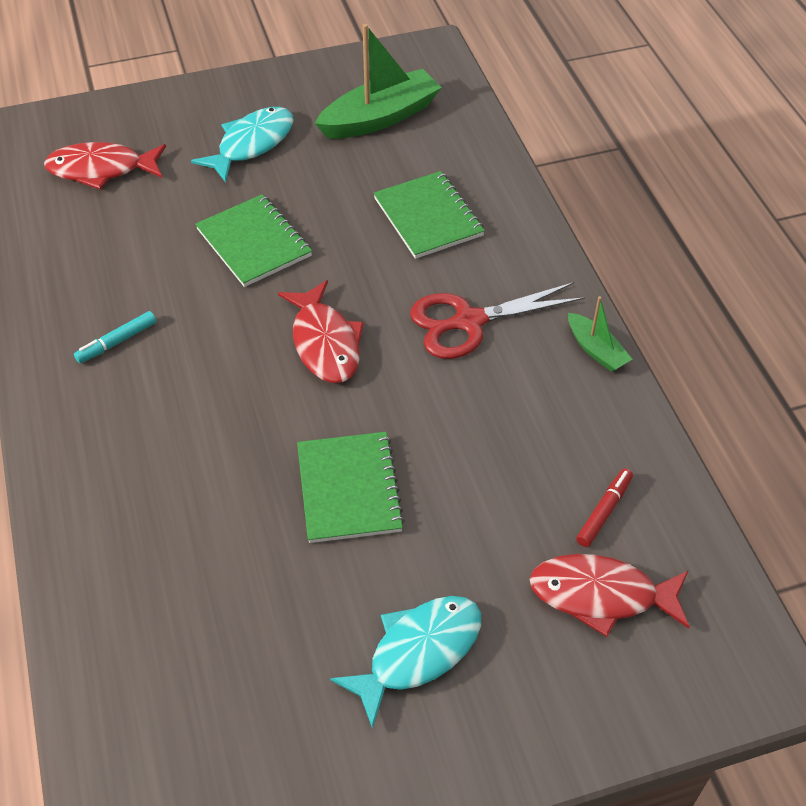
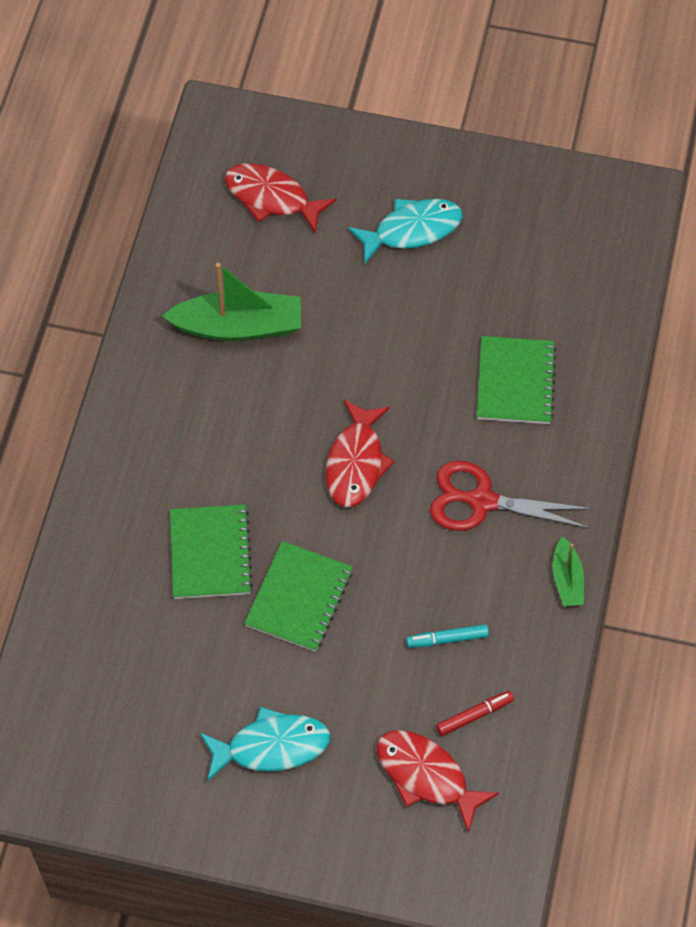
camera: 30 degrees right, 10 degrees up
(117, 342) = (198, 381): turquoise marker -> turquoise marker (447, 639)
(254, 243) = (355, 337): green notebook -> green notebook (210, 553)
(380, 117) = (542, 253): green boat -> green boat (238, 326)

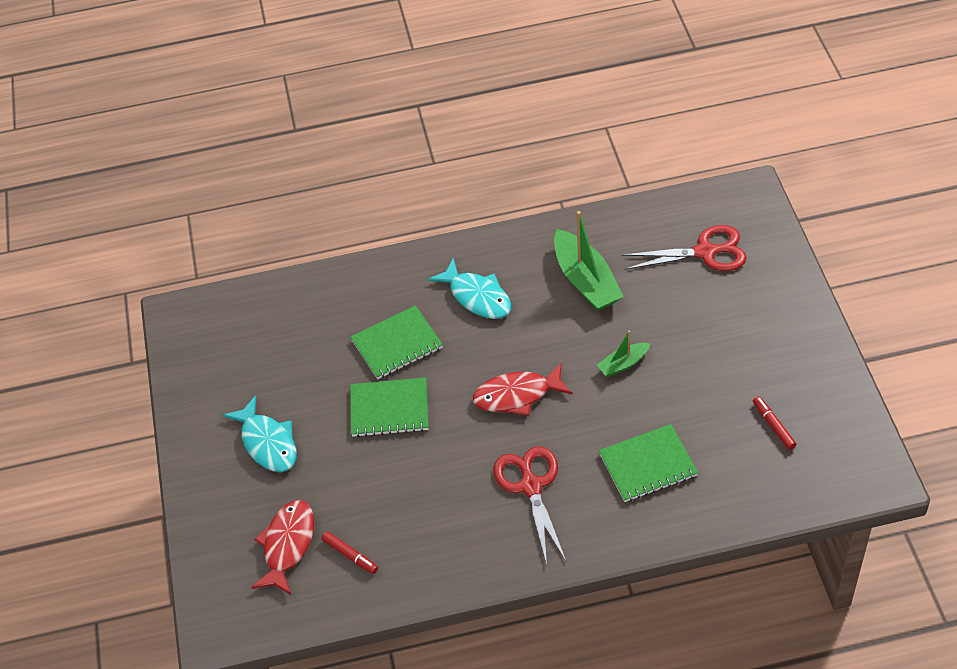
camera: 70 degrees right, 10 degrees down
(271, 198) = (705, 252): red fish -> red scissors
(412, 230) = (738, 344): turquoise fish -> turquoise fish (477, 297)
(447, 639) = (403, 512): turquoise marker -> none
(530, 250) = (773, 426): none -> red marker
(567, 579) = (495, 570): green boat -> green boat (623, 364)

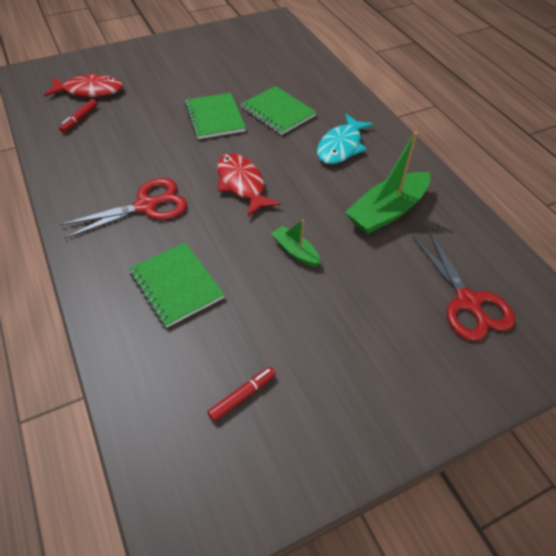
camera: 70 degrees right, 0 degrees up
(268, 443) = (176, 69): turquoise fish -> none

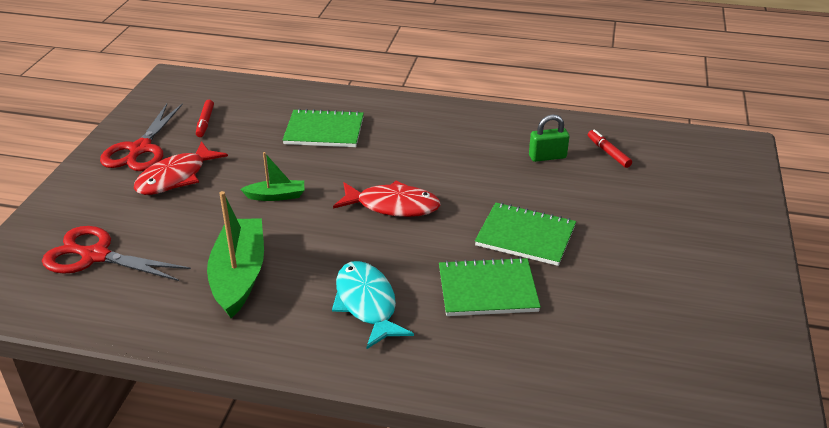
camera: 130 degrees right, 15 degrees down
(90, 91) = (664, 174): red fish -> red fish (176, 177)
(109, 142) = (547, 157): none -> green padlock
(146, 206) = (428, 147): red scissors -> red scissors (140, 149)

